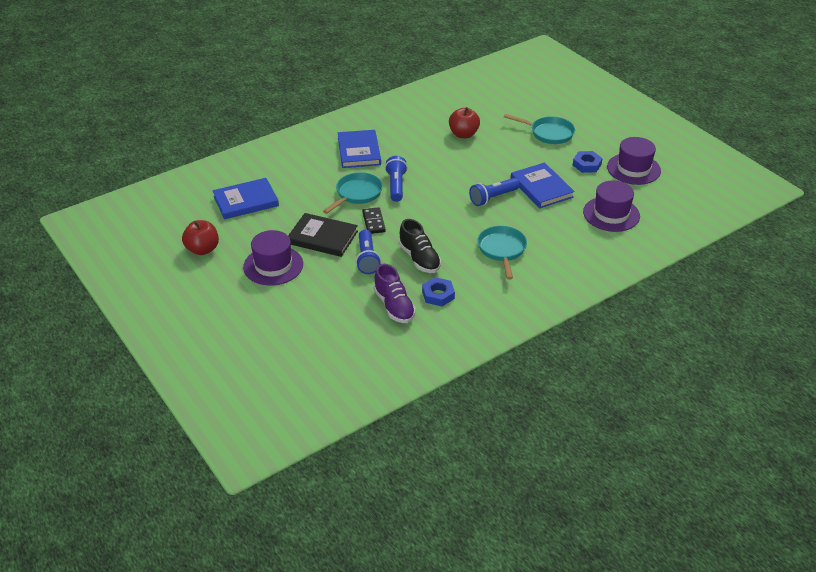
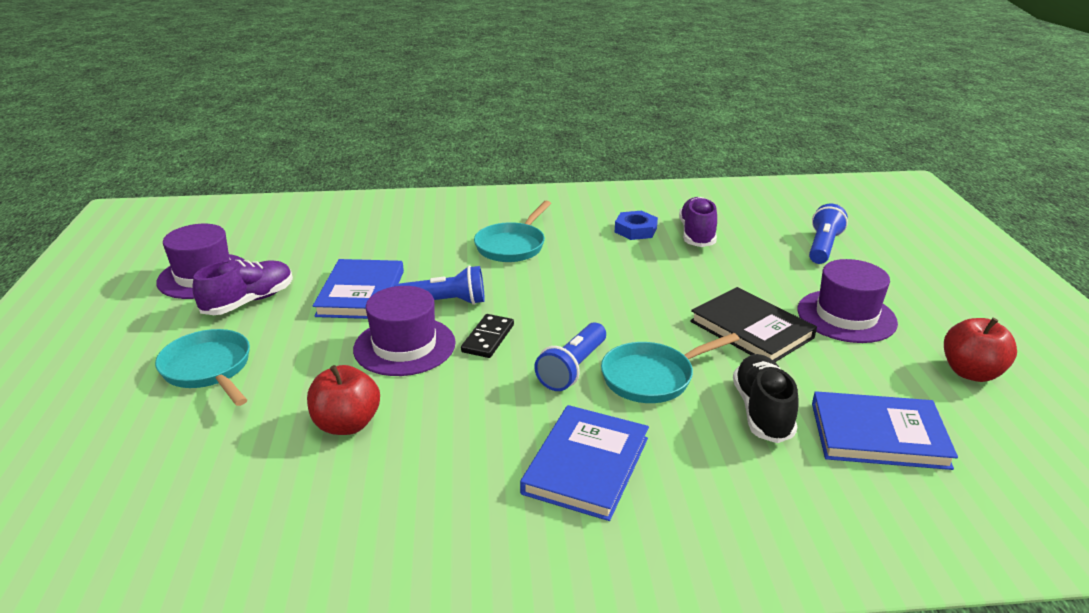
camera: 150 degrees left, 10 degrees down
(367, 259) = (698, 285): blue flashlight -> blue flashlight (823, 247)
(373, 222) = (655, 326): black domino -> black domino (488, 338)
(419, 259) = (626, 266): black shoe -> black shoe (762, 411)
(587, 165) = (249, 301): blue nut -> purple shoe
(611, 214) = (330, 240): purple hat -> purple hat (404, 346)

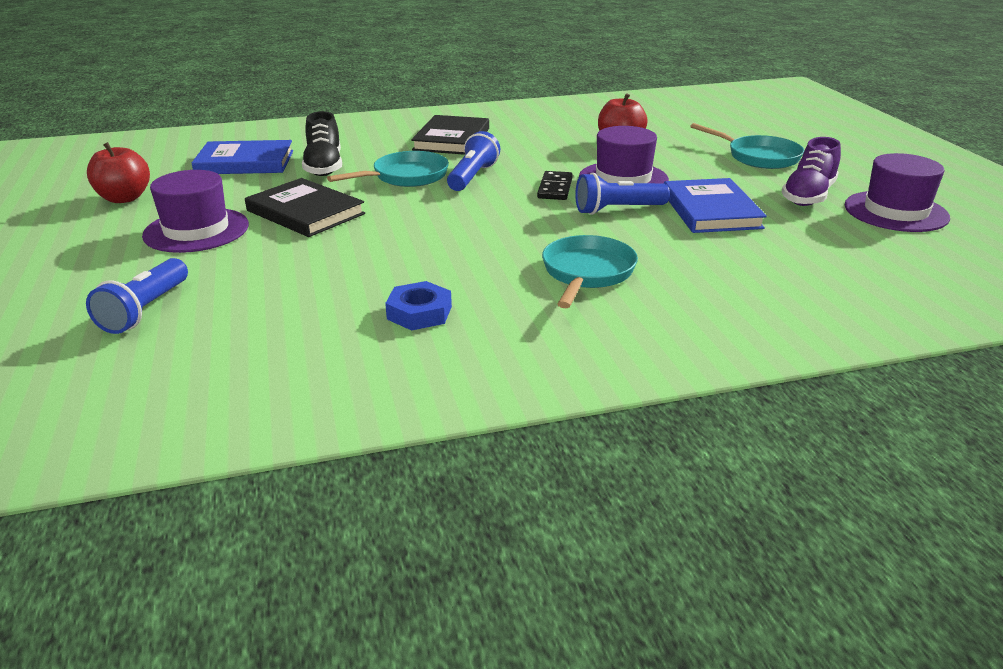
camera: 170 degrees right, 0 degrees up
(586, 465) = (451, 139): blue book -> black book
(697, 234) = (326, 314): purple shoe -> none

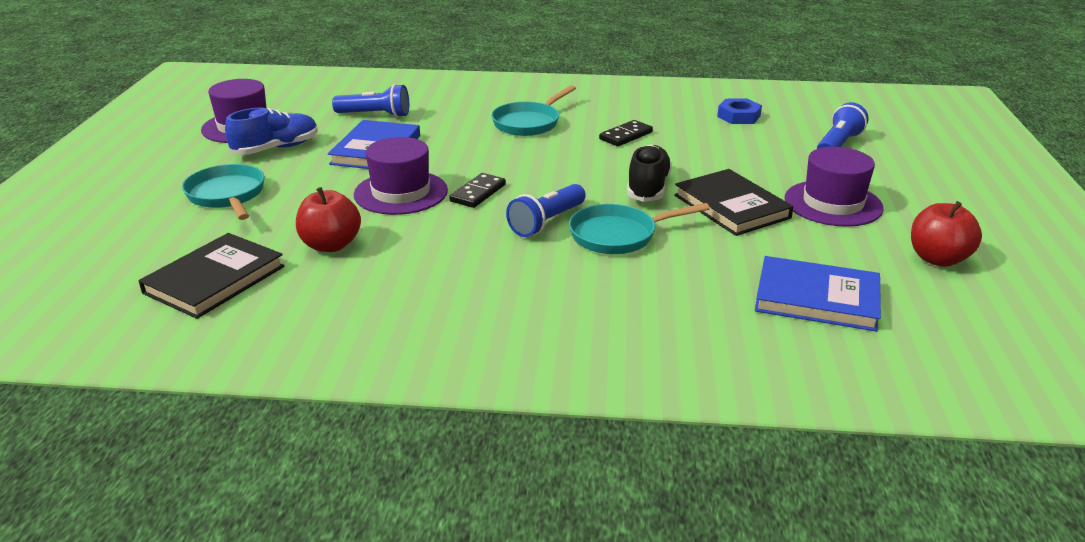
camera: 160 degrees left, 0 degrees up
(324, 167) = (711, 270): black shoe -> black shoe (648, 188)
(419, 313) = (653, 118): blue nut -> blue nut (738, 116)
(446, 275) = (625, 136): none -> black domino
(451, 139) = (529, 294): black book -> black book (215, 280)
(617, 210) = (449, 163): blue flashlight -> blue flashlight (375, 115)
(808, 196) = (276, 148): purple shoe -> blue shoe

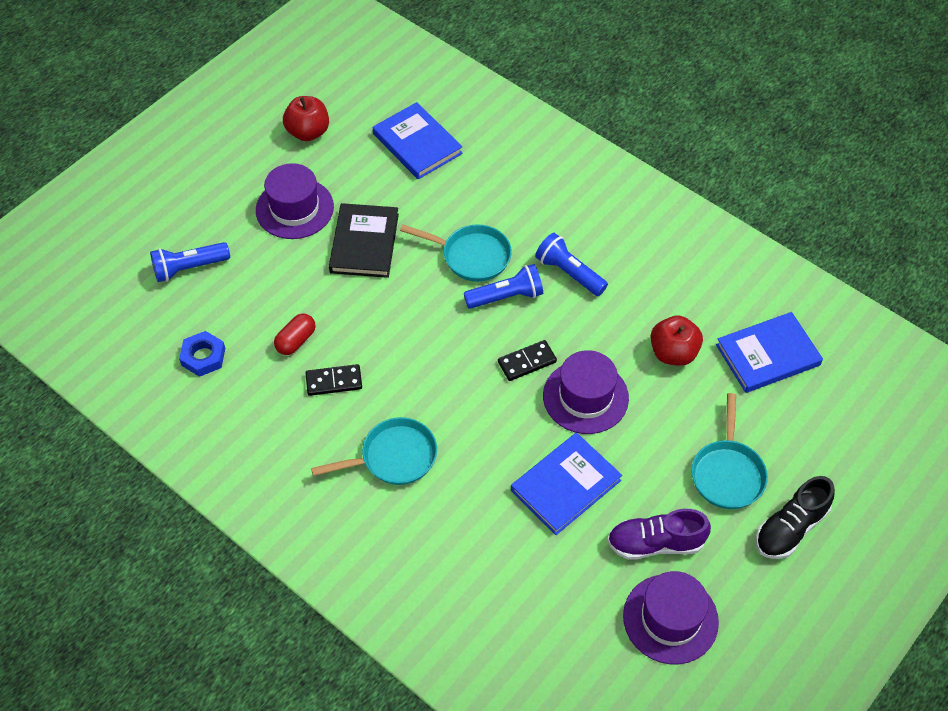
camera: 145 degrees left, 25 degrees up
(215, 280) = (767, 355): black book -> blue book
(276, 148) = (655, 543): blue shoe -> purple shoe
(375, 115) = (525, 566): blue flashlight -> blue flashlight (569, 273)
(648, 188) = (396, 297): black shoe -> black shoe (790, 528)
(688, 142) = (296, 341): none -> red capsule

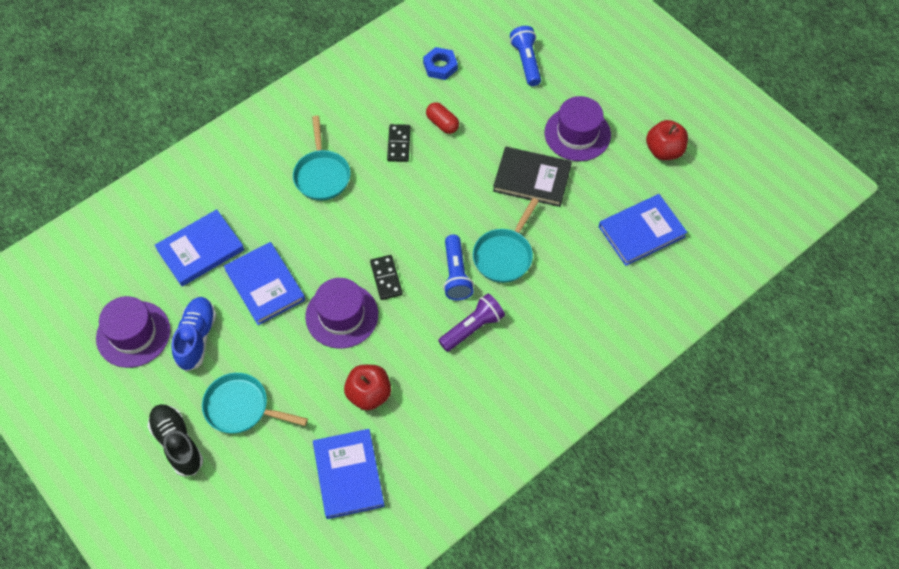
camera: 100 degrees right, 5 degrees up
(533, 572) = (200, 250): none -> blue book
(569, 273) = (472, 328): blue flashlight -> purple flashlight
(655, 543) = (197, 338): purple shoe -> blue shoe

